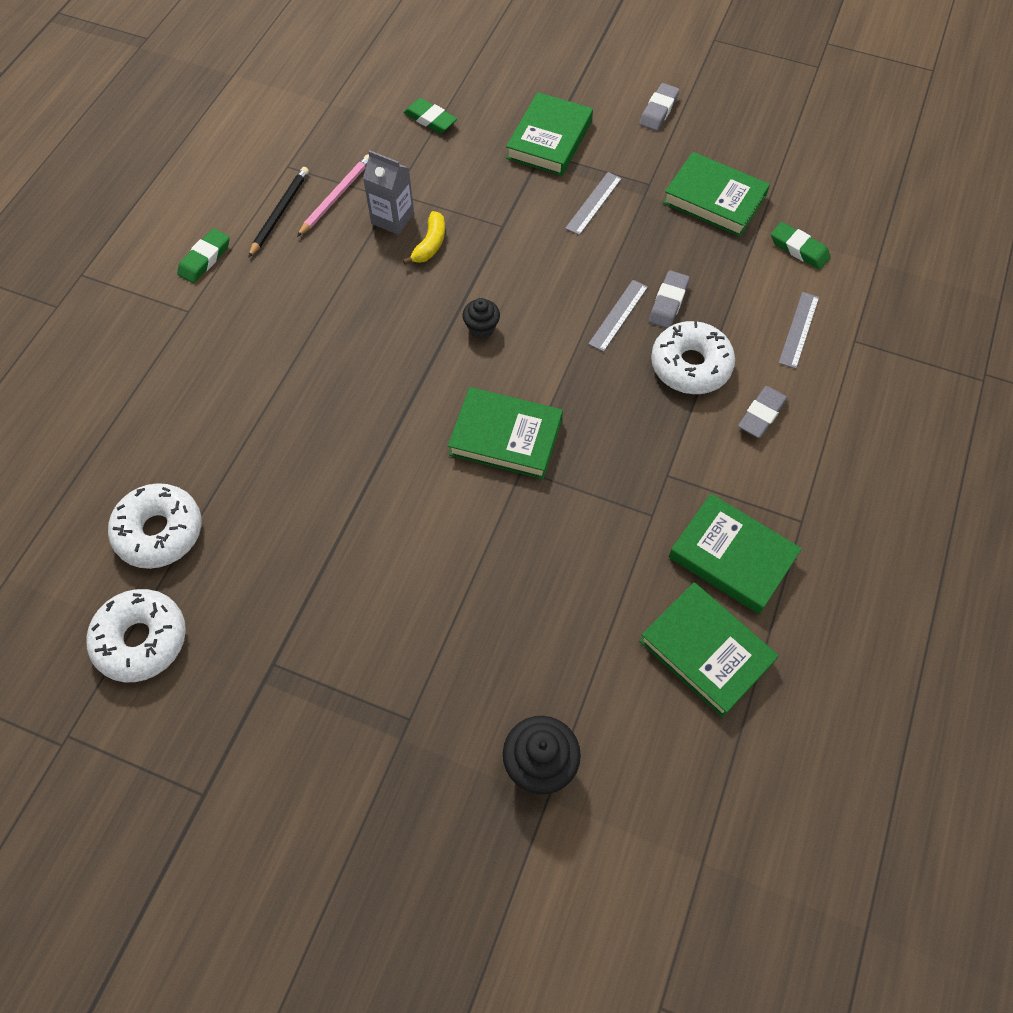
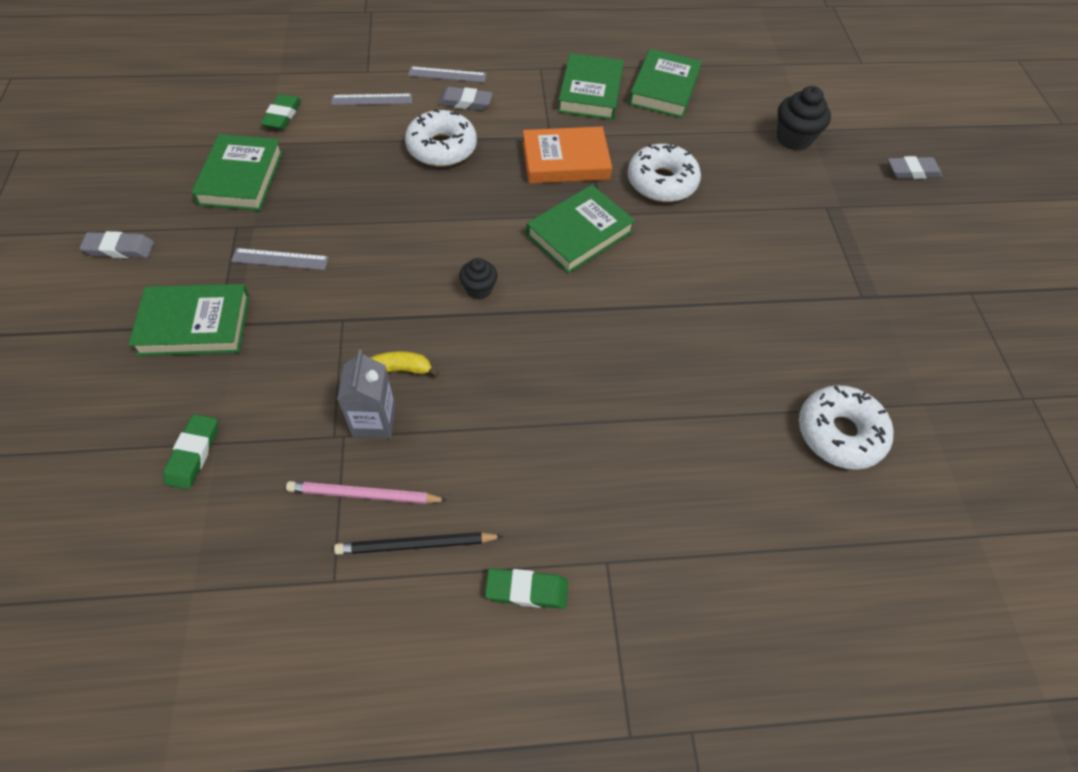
camera: 120 degrees left, 5 degrees down
(141, 640) = (924, 391): white donut -> white donut (661, 182)
(505, 437) = (579, 233): green book -> green book turned 60 degrees clockwise
(618, 315) = (413, 203): grey ruler -> grey ruler (447, 75)
(618, 472) = (565, 161): none -> orange book
(668, 303) = (382, 176): grey eraser -> grey eraser (912, 171)

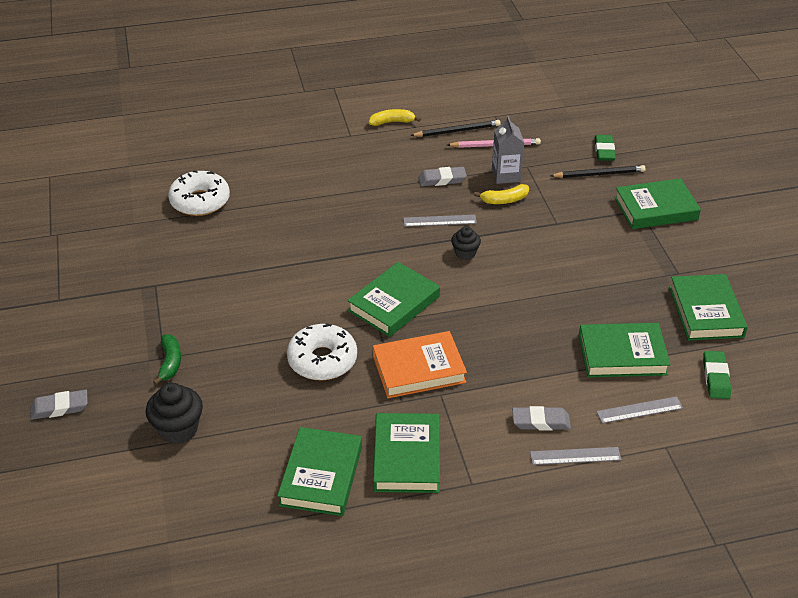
camera: 175 degrees right, 15 degrees down
(120, 249) = (752, 246): grey eraser -> grey eraser (442, 179)
(232, 402) = (599, 174): none -> black pencil
(280, 259) = (627, 254): grey ruler -> grey ruler (439, 221)
(358, 147) = (622, 354): none -> green book
(442, 148) = (543, 365): white donut -> none
(526, 590) = (392, 122): green eraser -> yellow banana
(818, 200) = (170, 363): none -> green banana

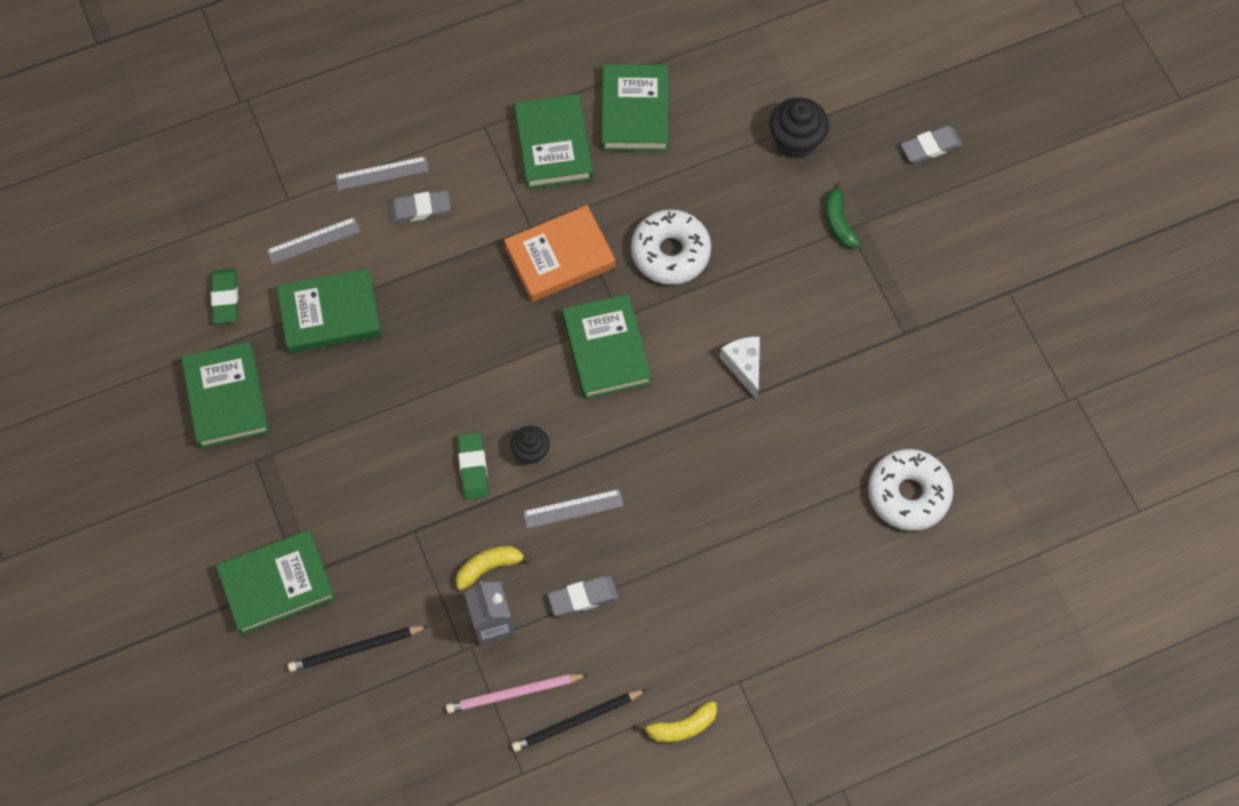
camera: 170 degrees right, 25 degrees up
(288, 281) = (744, 366): none -> white cheese
(394, 304) = (606, 350): green book -> green book turned 45 degrees counterclockwise
(604, 151) = (348, 708): green eraser -> green eraser (473, 468)

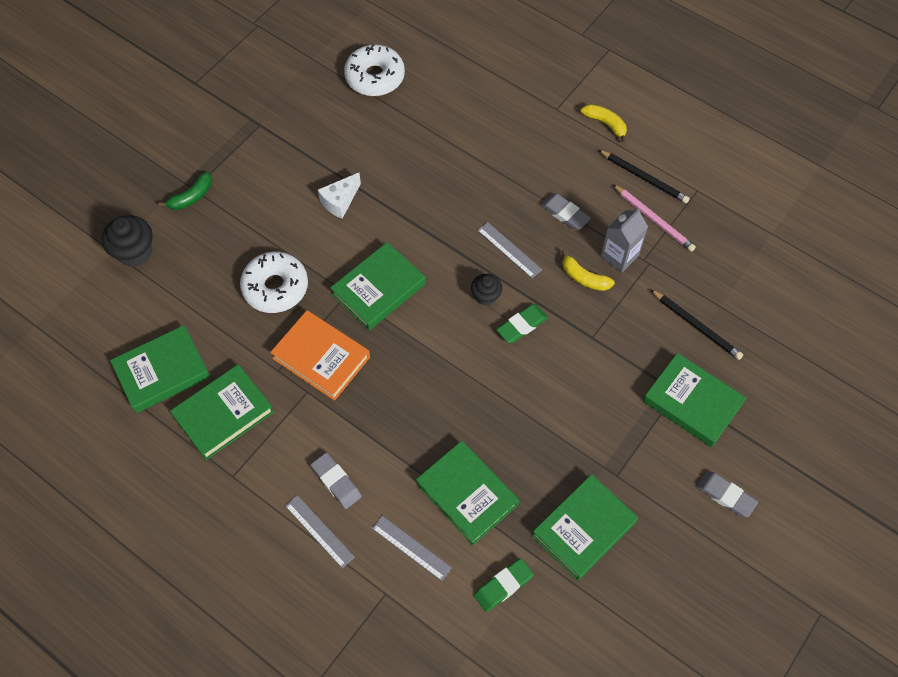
camera: 120 degrees left, 5 degrees down
(930, 147) = (98, 169): grey eraser -> grey eraser (725, 495)

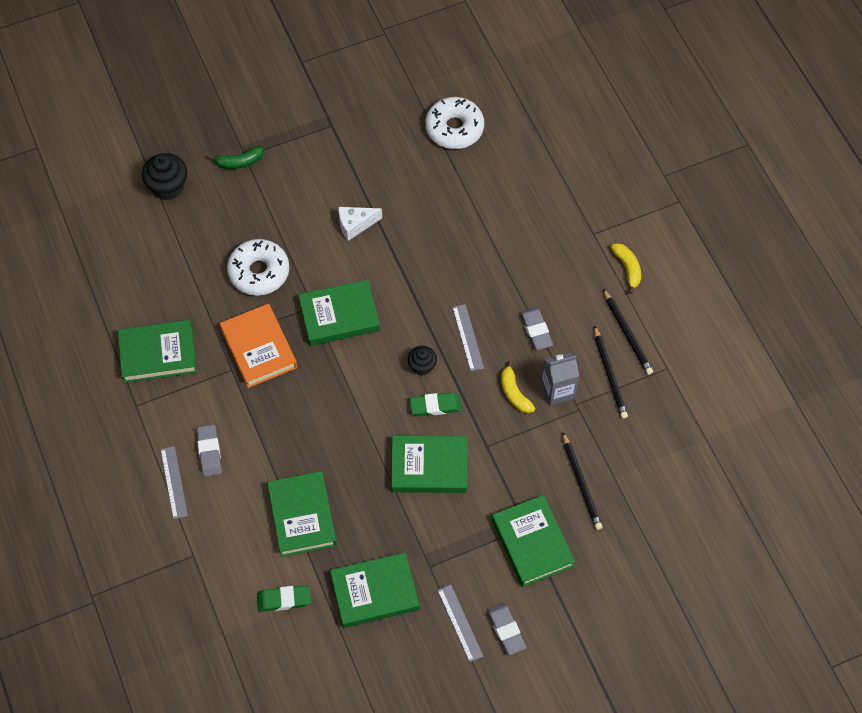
camera: 30 degrees right, 0 degrees up
(162, 372) = (132, 296): green book -> green book (429, 467)
(411, 548) = (234, 533): grey ruler -> grey ruler (460, 623)
(654, 219) = (610, 374): pink pencil -> black pencil

